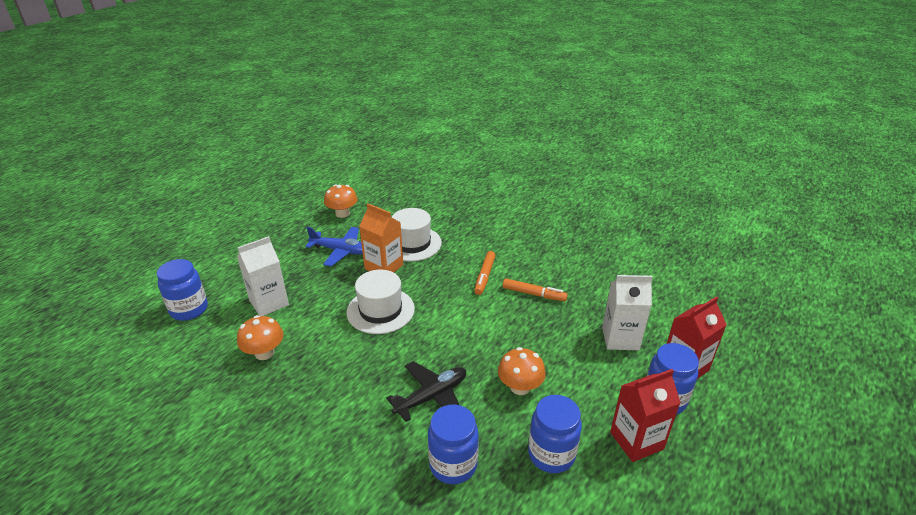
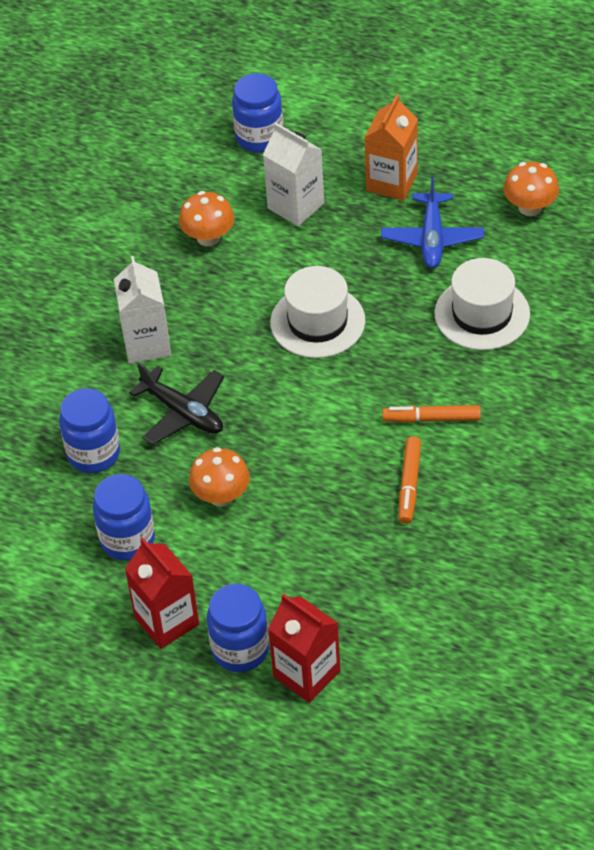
camera: 80 degrees right, 15 degrees up
(384, 267) = (412, 297): orange carton -> orange carton (392, 182)
(620, 338) = (344, 597): white carton -> white carton (146, 344)

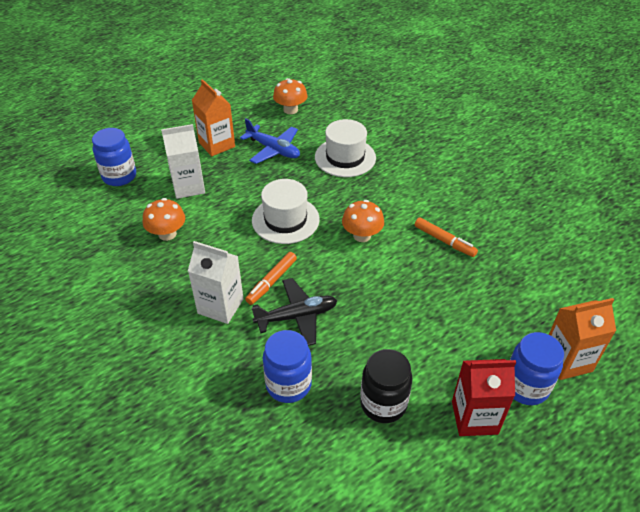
camera: 60 degrees left, 5 degrees down
(127, 540) = (383, 404): blue jar -> black jar
(221, 495) = (384, 331): orange mushroom -> orange mushroom (362, 235)
(306, 674) = (567, 361): red carton -> orange carton
(431, 419) = (402, 209): orange marker -> orange marker (272, 281)

